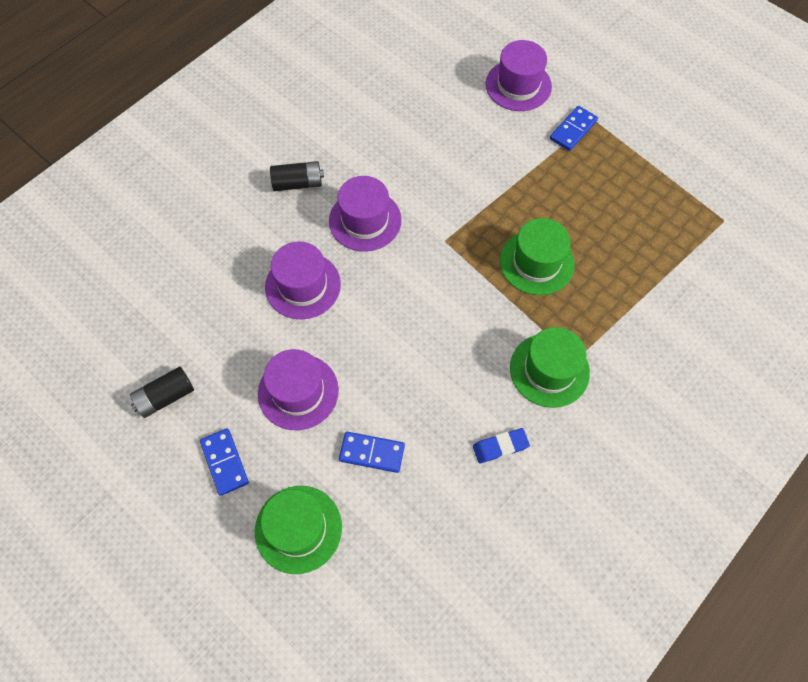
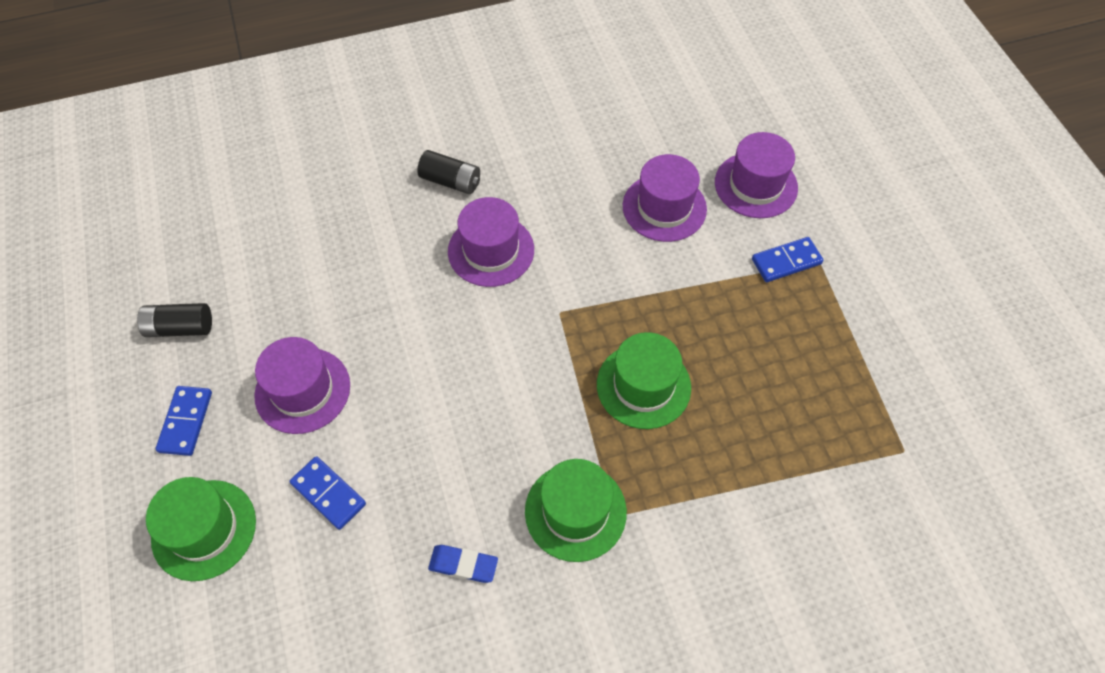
camera: 30 degrees right, 5 degrees down
(303, 285) = (383, 285): purple hat -> purple hat (664, 207)

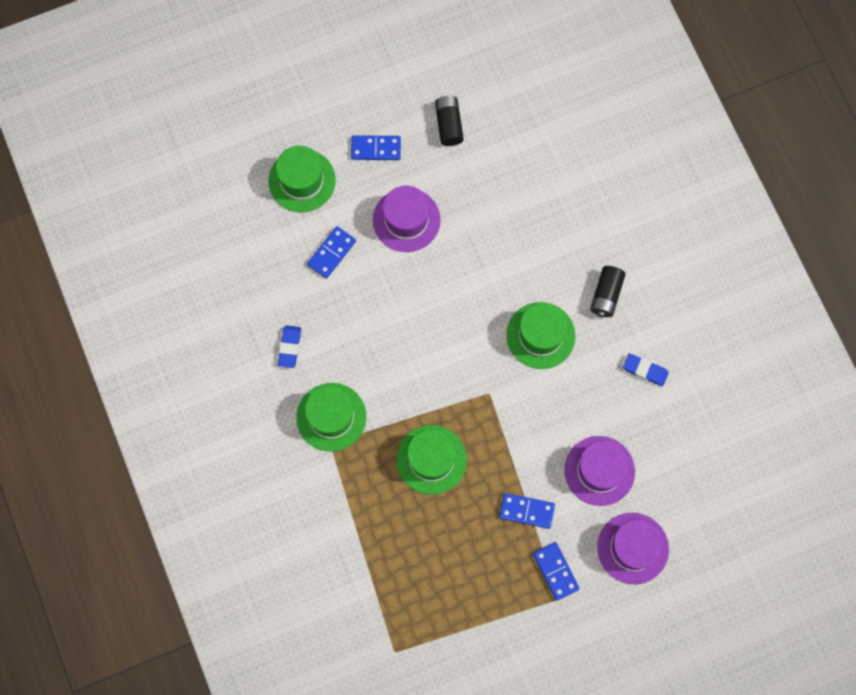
camera: 85 degrees right, 15 degrees up
(491, 250) = (540, 335): purple hat -> green hat
(547, 154) = (645, 370): none -> blue eraser
(712, 284) = (526, 511): none -> blue domino

